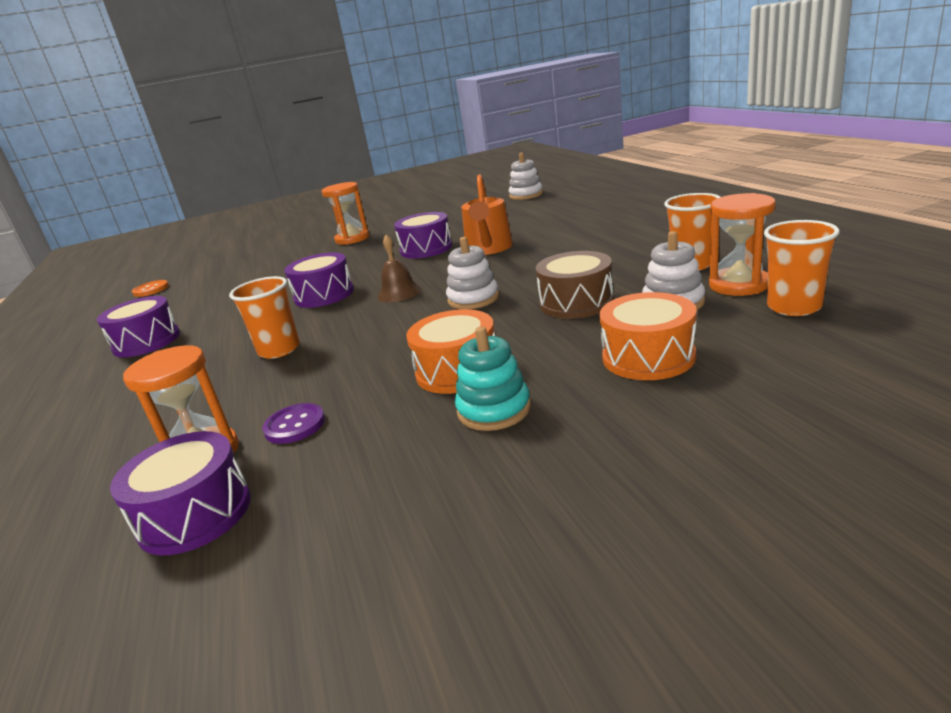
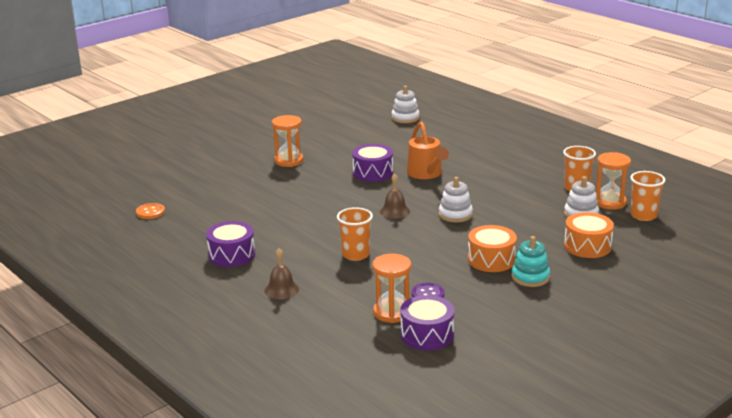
camera: 25 degrees left, 0 degrees up
(125, 395) = (281, 289): none -> brown bell
(324, 295) = (334, 214): purple drum -> none
(576, 302) = (525, 216): brown drum -> none

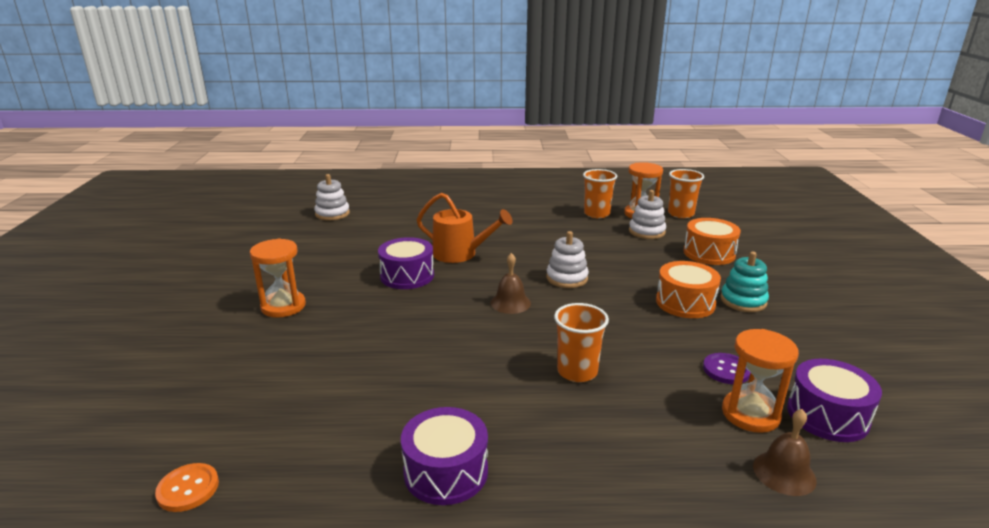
camera: 50 degrees left, 0 degrees up
(281, 289) = (603, 475): brown bell -> brown bell (784, 473)

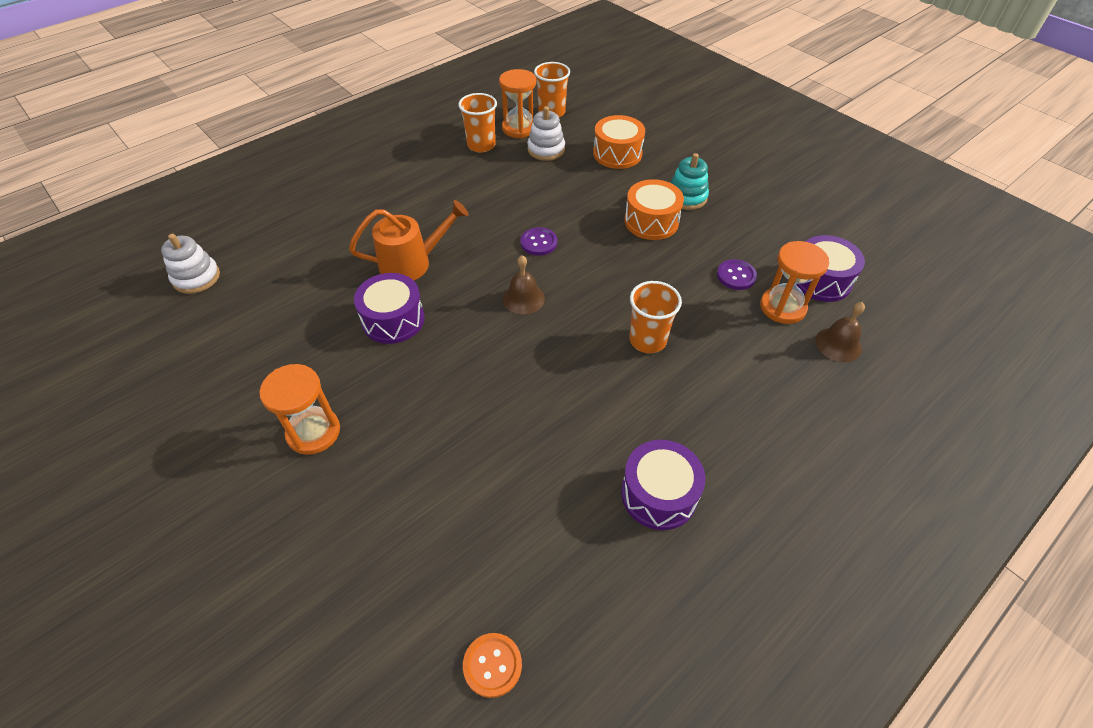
camera: 40 degrees left, 25 degrees up
(567, 278) = (538, 242): white stacking toy -> purple button

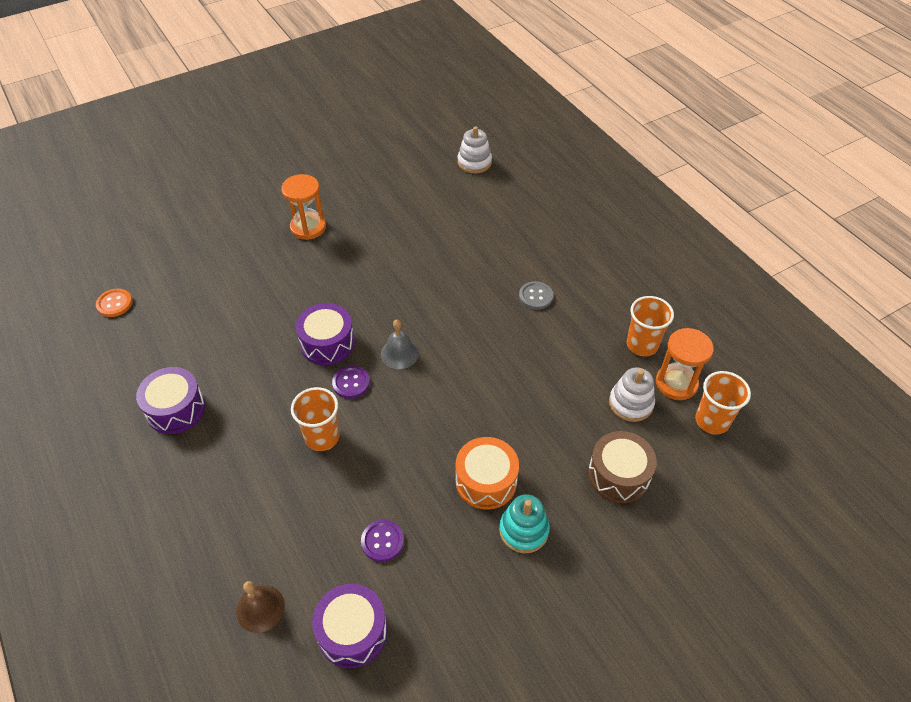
camera: 100 degrees right, 0 degrees up
(393, 319) = (399, 268): purple drum -> purple drum (327, 343)
(412, 263) = (463, 282): orange watering can -> none
(429, 209) = (535, 296): none -> grey button
(523, 298) = (399, 353): brown bell -> grey bell
(538, 242) = (471, 374): purple button -> purple button (351, 383)
(617, 154) = (618, 475): orange drum -> brown drum
(782, 307) = (325, 572): orange hourglass -> none

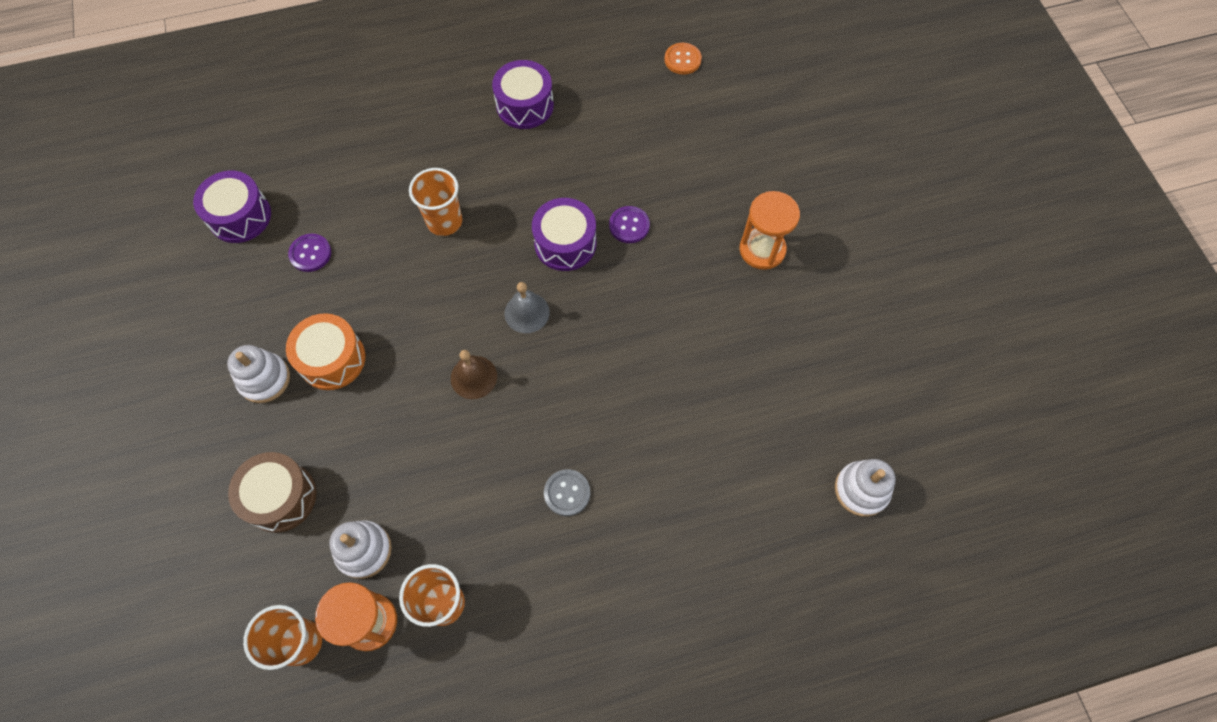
camera: 105 degrees right, 15 degrees up
(260, 608) = (293, 154): brown bell -> brown bell (473, 377)
(351, 383) = (502, 257): purple button -> purple button (629, 225)
(523, 530) = (264, 379): turquoise stacking toy -> white stacking toy

